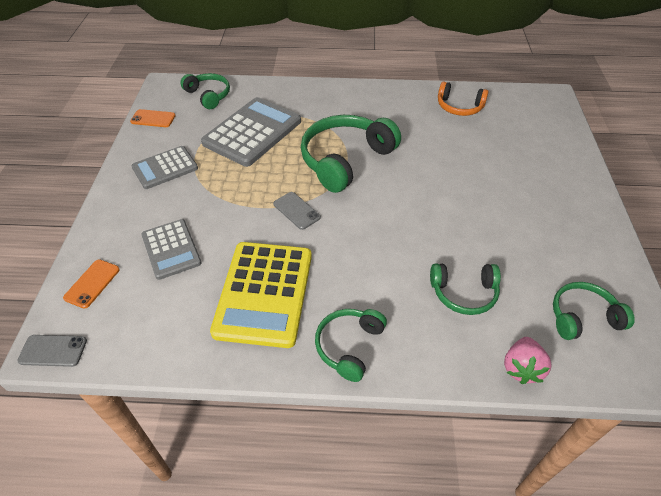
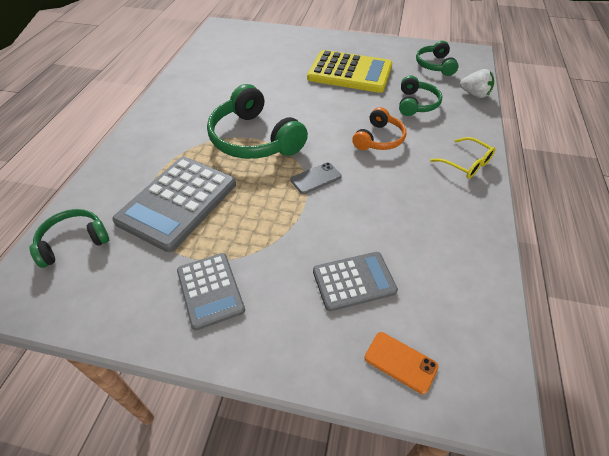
camera: 80 degrees left, 0 degrees up
(53, 351) = (499, 395): grey phone -> none
(153, 119) = (90, 308): orange phone -> none
(252, 132) = (178, 202): grey calculator -> grey calculator turned 105 degrees counterclockwise
(264, 293) = (416, 208): yellow calculator -> yellow calculator (350, 72)
(349, 346) = (466, 164): green headphones -> yellow glasses
(459, 107) = (210, 67): orange headphones -> orange headphones (379, 139)
(521, 368) = (474, 94): pink strawberry -> white strawberry

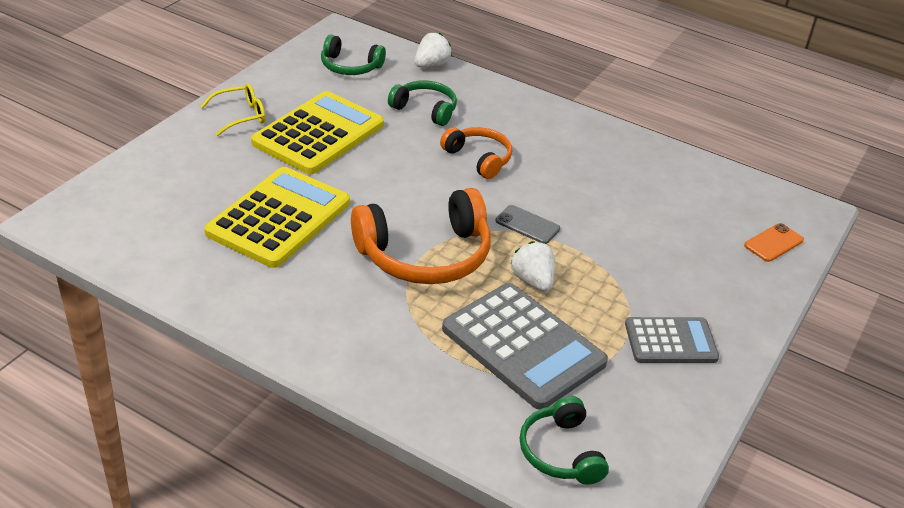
camera: 75 degrees left, 10 degrees down
(251, 193) = (532, 281): none -> white strawberry
(254, 139) = (425, 255): green headphones -> orange headphones
(259, 80) = (279, 218): none -> yellow calculator
(316, 178) = (527, 225): grey phone -> grey phone turned 45 degrees counterclockwise
(354, 281) = (684, 242): grey calculator -> none
(466, 164) = (550, 119): yellow glasses -> yellow glasses (241, 116)

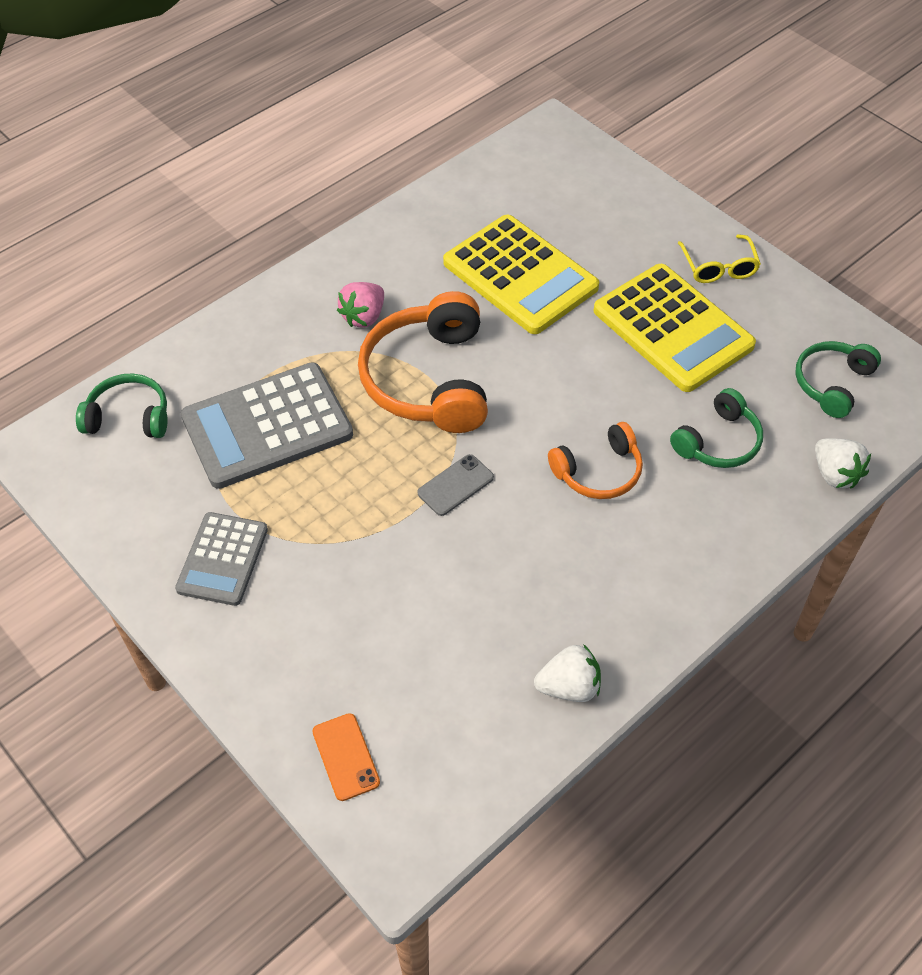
camera: 110 degrees right, 15 degrees up
(363, 308) = (364, 316): none -> pink strawberry
(532, 281) = (359, 462): white strawberry -> white strawberry (569, 686)

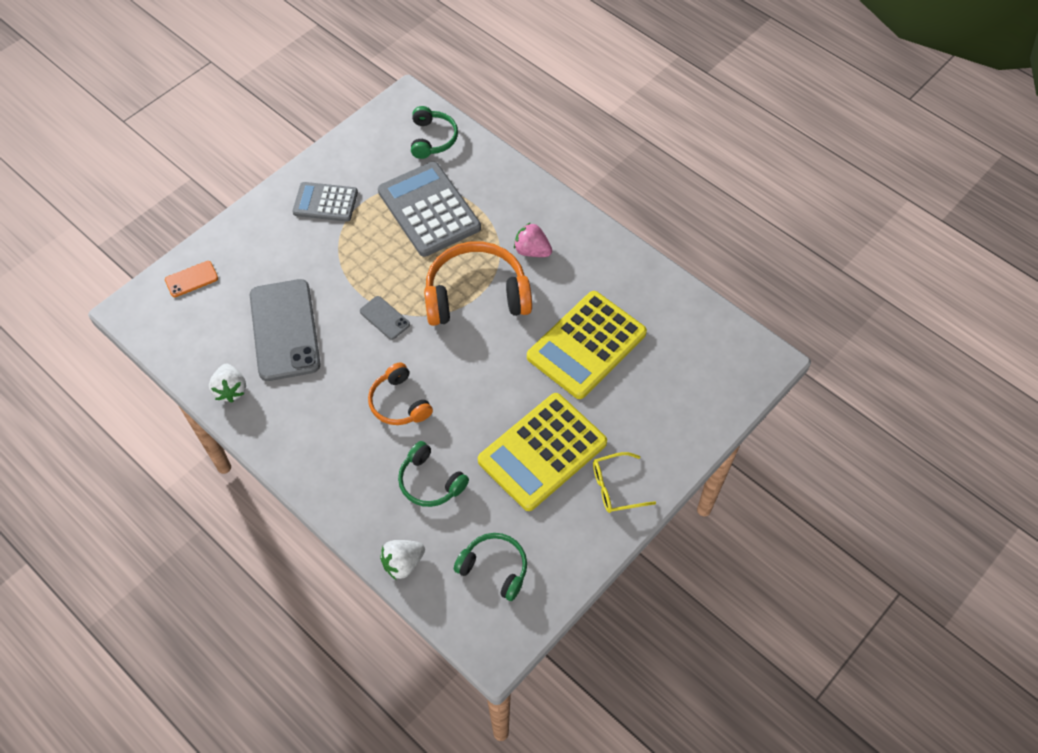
camera: 85 degrees right, 5 degrees up
(464, 614) = (284, 330): none -> grey phone

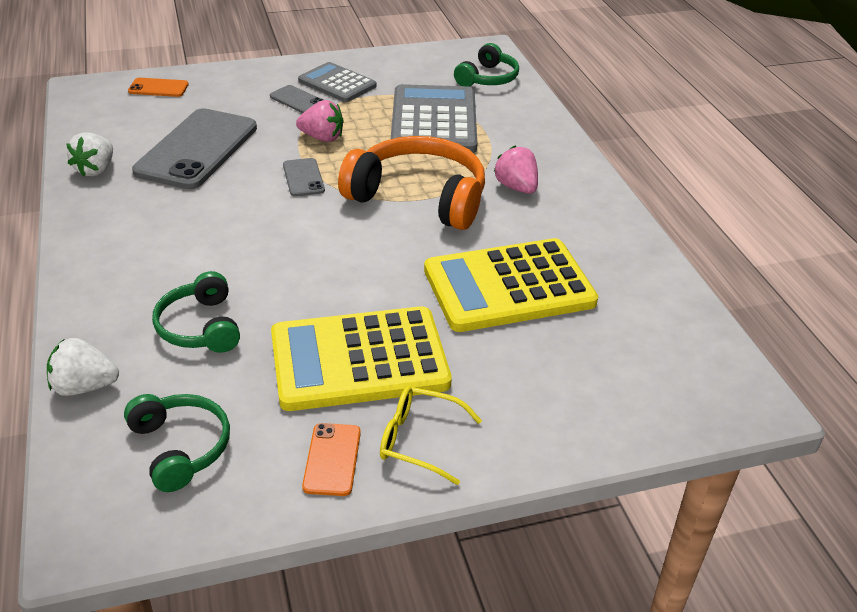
camera: 30 degrees right, 20 degrees down
(312, 238) = (297, 100): none -> grey phone
(364, 270) = (322, 138): none -> pink strawberry
(399, 403) = (243, 246): orange headphones -> none
(580, 527) = (332, 459): none -> orange phone

